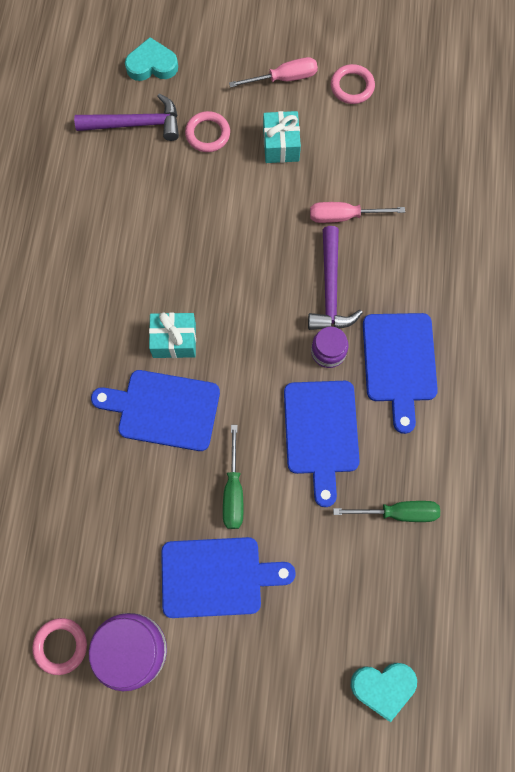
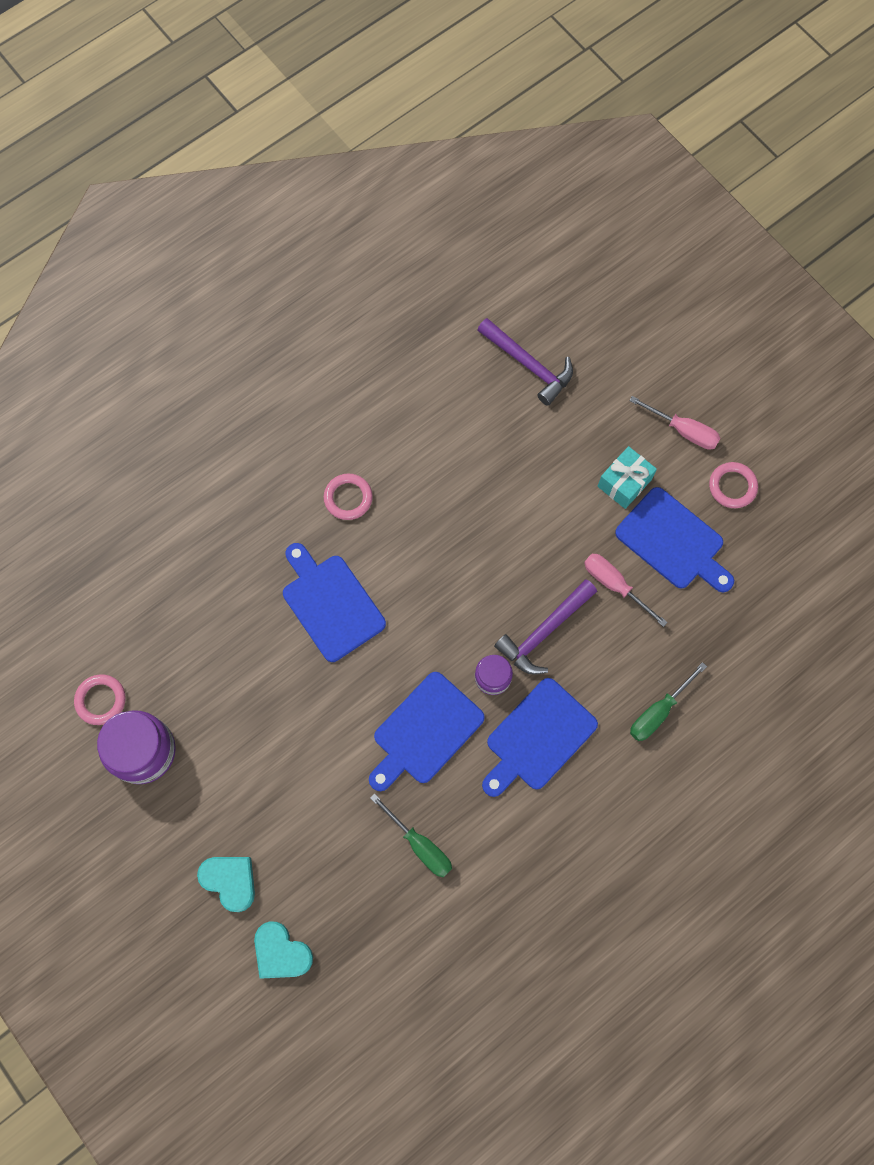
camera: 45 degrees right, 0 degrees up
(152, 65) = (589, 327): turquoise heart -> turquoise heart (230, 881)
(174, 340) = (389, 560): turquoise gift -> none
(207, 134) = (576, 422): pink ring -> pink ring (348, 498)
(217, 577) = (248, 760): blue cutting board -> blue cutting board (673, 542)
(233, 491) = (320, 711): green screwdriver -> green screwdriver (658, 711)

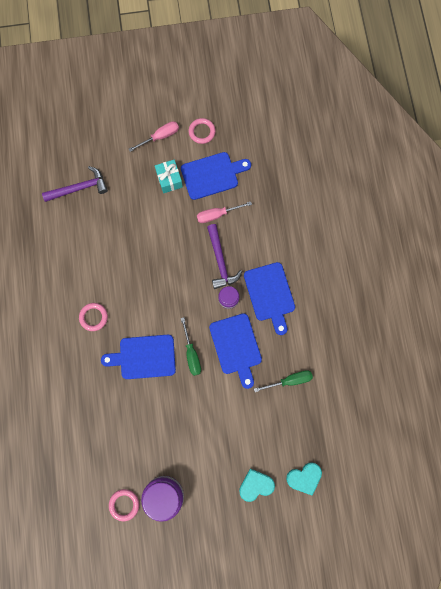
camera: 60 degrees left, 5 degrees up
(658, 711) = (289, 231): green screwdriver -> green screwdriver (191, 354)

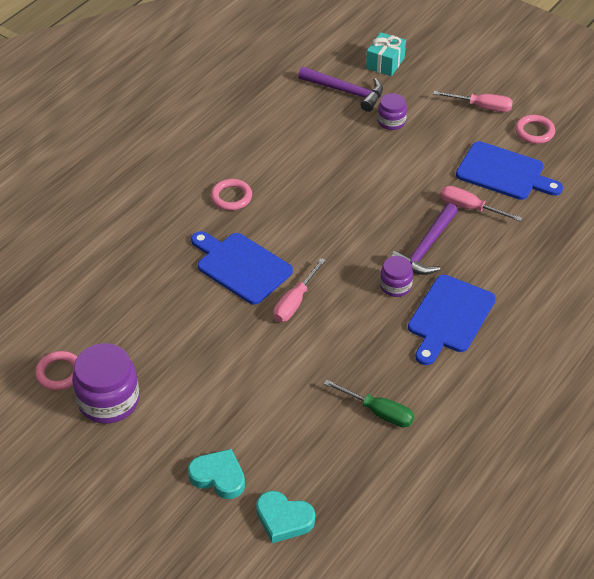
camera: 45 degrees right, 30 degrees down
(124, 189) = (391, 121): none -> purple jar
(169, 179) = (450, 145): turquoise gift -> turquoise gift (385, 63)
(191, 354) = (295, 302): green screwdriver -> pink screwdriver
(236, 347) = (352, 333): blue cutting board -> none

